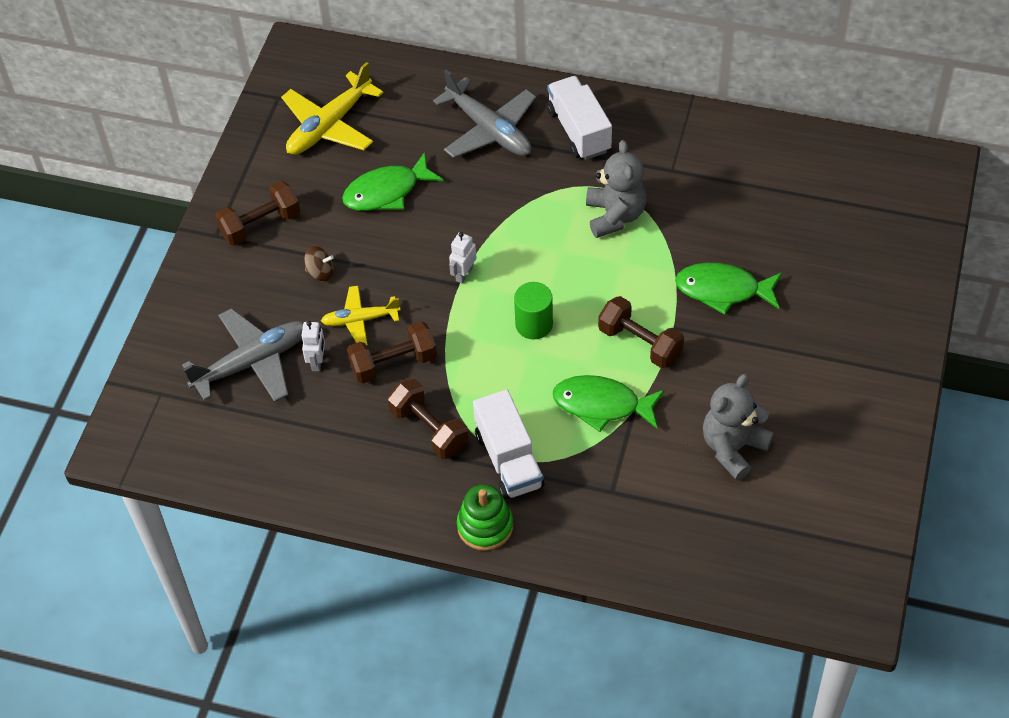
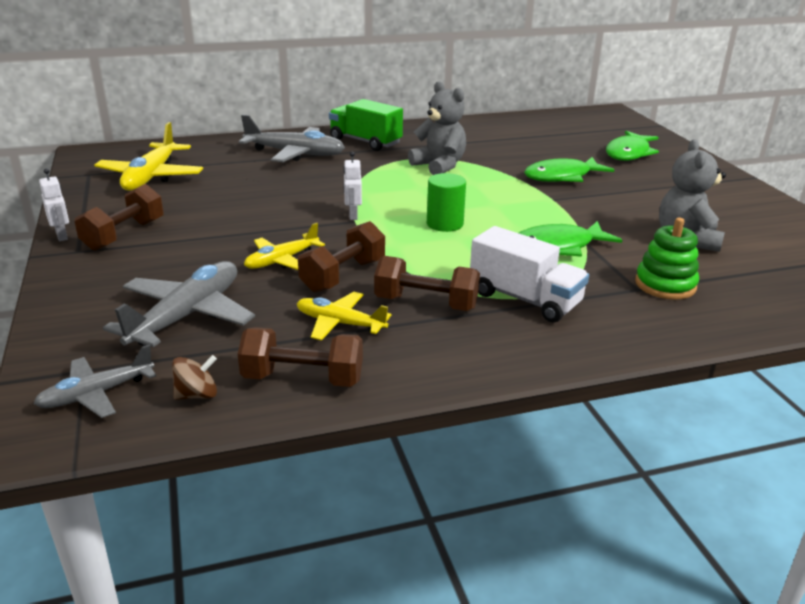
camera: 35 degrees left, 25 degrees down
(158, 422) = (96, 394): none -> grey plane
(317, 362) = (262, 295): white robot -> white robot (62, 236)
(320, 272) = (213, 245): brown spinning top -> brown spinning top (197, 395)
(350, 422) = (340, 323): none -> yellow plane
(386, 191) = (236, 194): green fish -> green fish (628, 153)
(485, 526) = (561, 347): green stacking toy -> green stacking toy (665, 285)
(579, 130) = (365, 142): white truck -> green truck
(640, 343) = (540, 211): brown dumbbell -> brown dumbbell (303, 379)

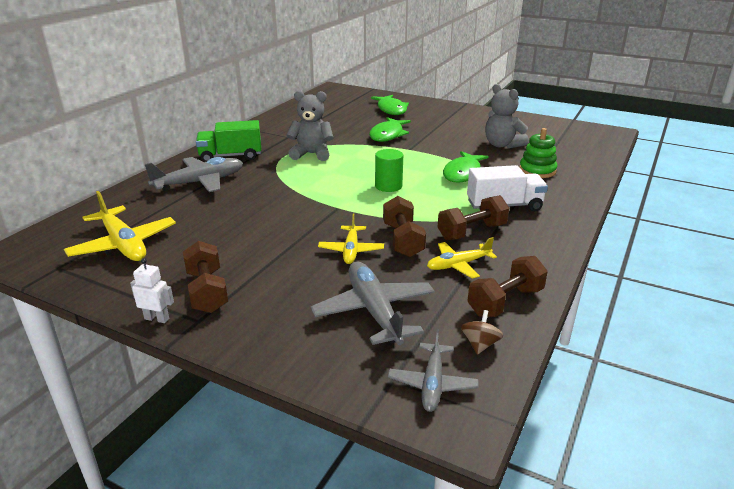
camera: 45 degrees left, 0 degrees up
(353, 215) = (329, 204): white robot -> none

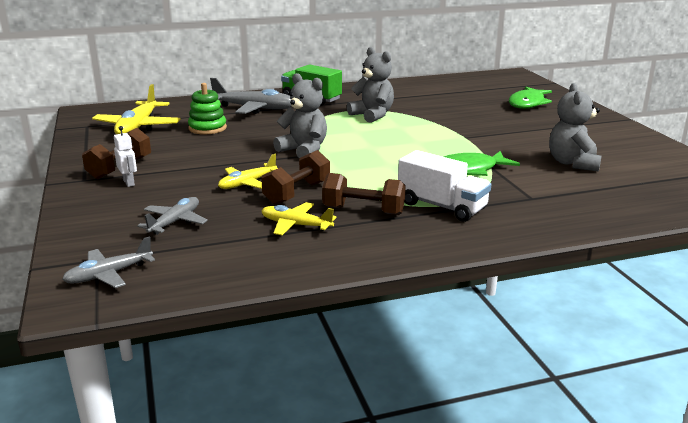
camera: 45 degrees right, 5 degrees down
(157, 318) = (70, 169): white robot -> white robot (129, 183)
(328, 203) = (304, 150): none -> grey teddy bear
(374, 311) = (175, 222): grey plane -> grey plane, size x0.61
(387, 135) = (472, 121): green fish -> none
(388, 186) = (377, 156): green cylinder -> none
(480, 344) = (187, 274): brown spinning top -> none
(505, 302) = (268, 262): brown dumbbell -> none
(537, 170) = (554, 195): green stacking toy -> green stacking toy (207, 128)

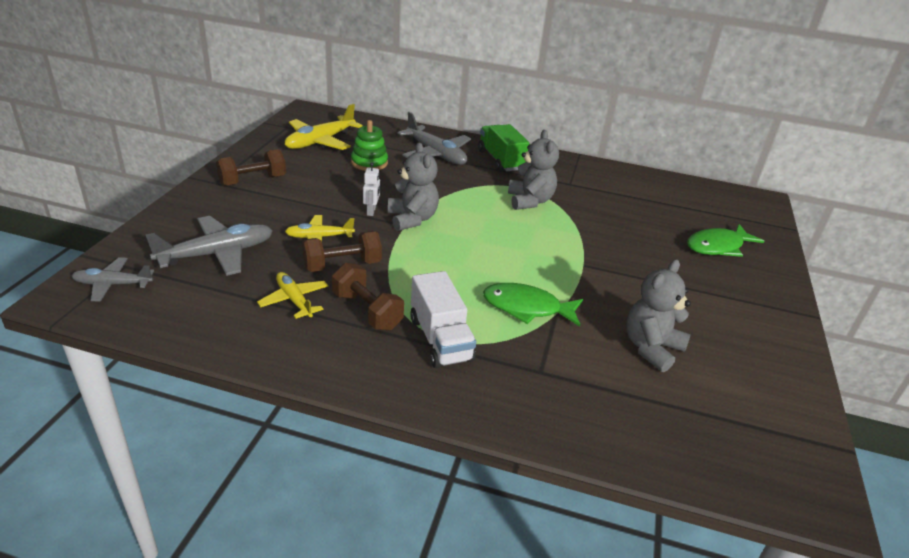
camera: 30 degrees right, 10 degrees up
(129, 183) = (239, 199): white robot -> white robot (371, 211)
(175, 222) = (217, 254): grey plane -> grey plane, size x1.64

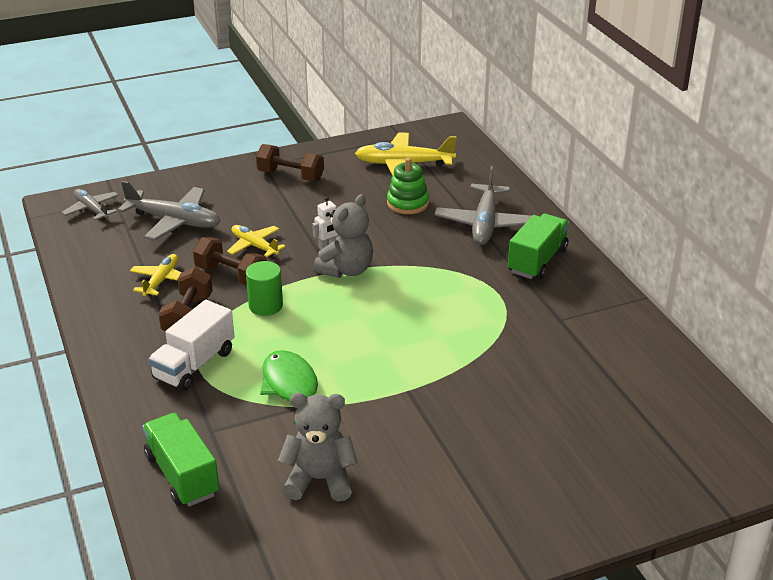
camera: 55 degrees right, 0 degrees up
(407, 270) = (265, 306): none -> green cylinder
(529, 201) = (480, 312): grey teddy bear -> none
(585, 415) = (182, 475): none -> green truck
(717, 246) = (581, 464): green fish -> none

